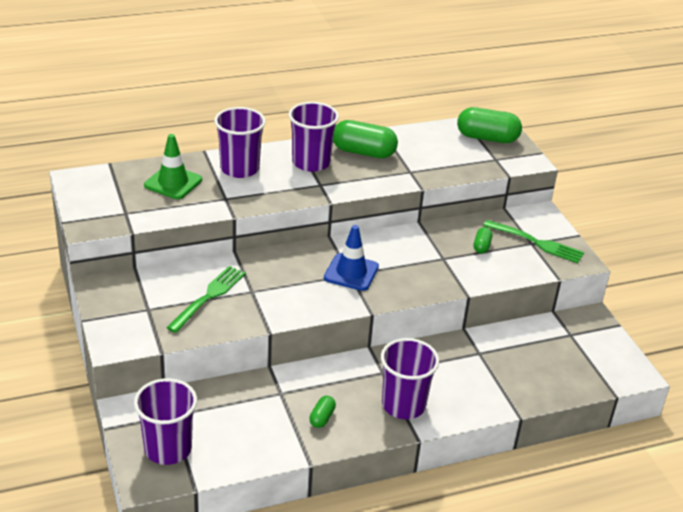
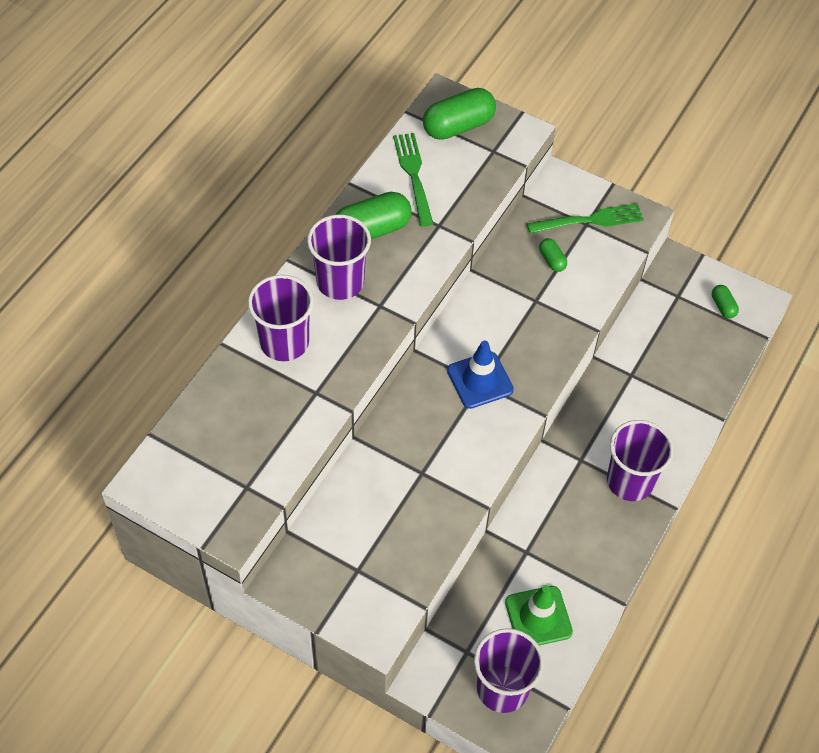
camera: 40 degrees left, 20 degrees up
(173, 182) = (244, 411): green traffic cone -> green traffic cone (538, 617)
(208, 297) = (394, 511): green fork -> green fork (414, 176)
(322, 418) = (584, 549): green capsule -> green capsule (723, 306)

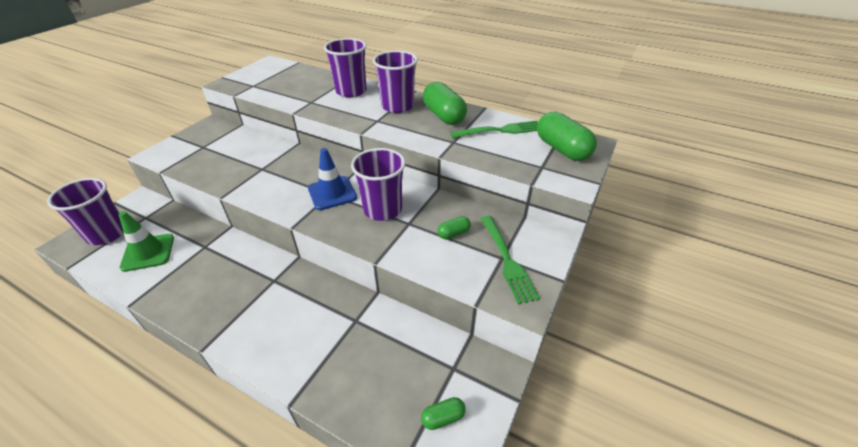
camera: 90 degrees right, 15 degrees down
(630, 481) = (241, 314): purple cup -> purple cup (382, 209)

